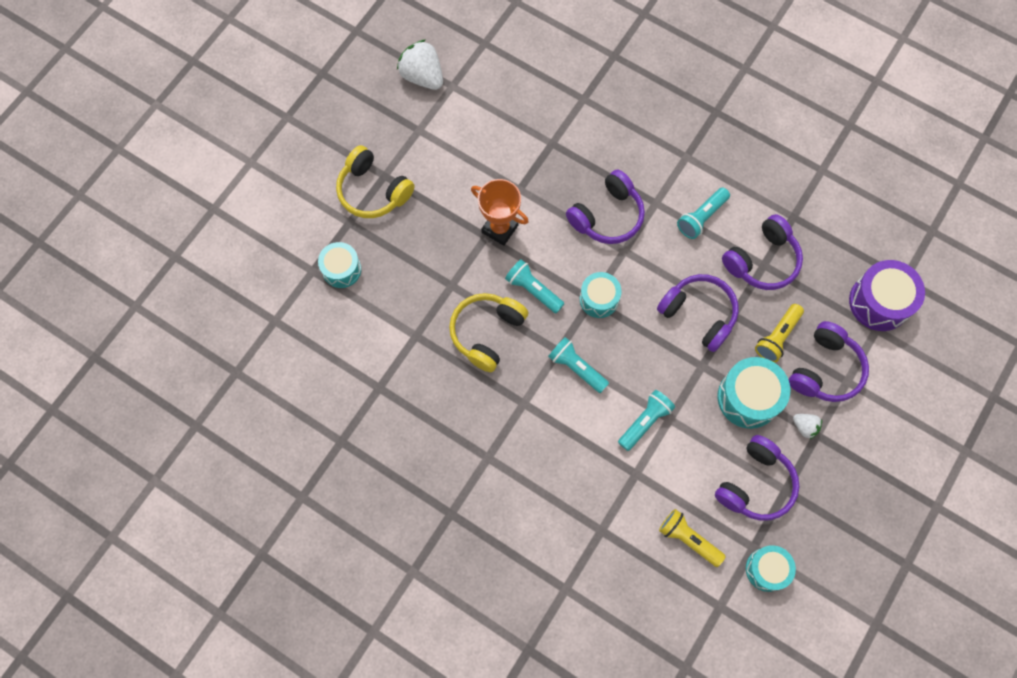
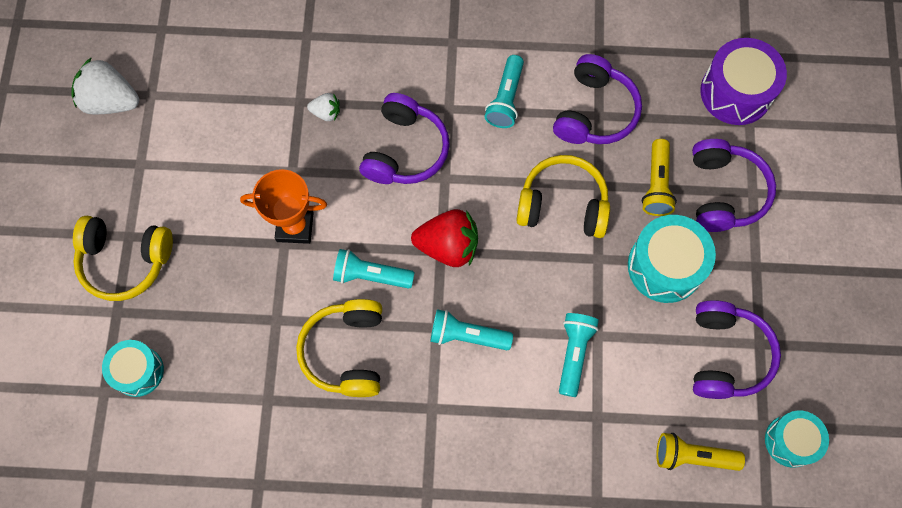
camera: 30 degrees left, 0 degrees up
(599, 299) = (448, 246): turquoise drum -> red strawberry
(698, 314) = (562, 205): purple headphones -> yellow headphones
(805, 427) = (739, 265): white strawberry -> white strawberry (326, 112)

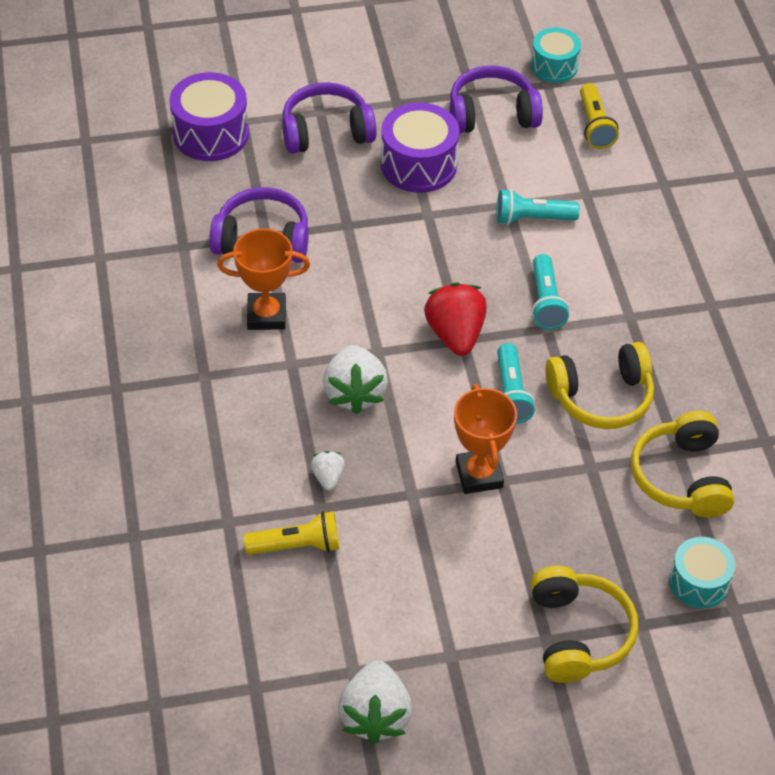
camera: 105 degrees left, 20 degrees down
(405, 150) = (354, 393): purple headphones -> white strawberry
(506, 99) = (266, 315): turquoise flashlight -> orange trophy
(562, 205) = (378, 249): yellow headphones -> yellow headphones (681, 477)
(656, 184) = (333, 181): yellow flashlight -> yellow flashlight (297, 545)
(665, 266) = (418, 165): turquoise drum -> purple drum

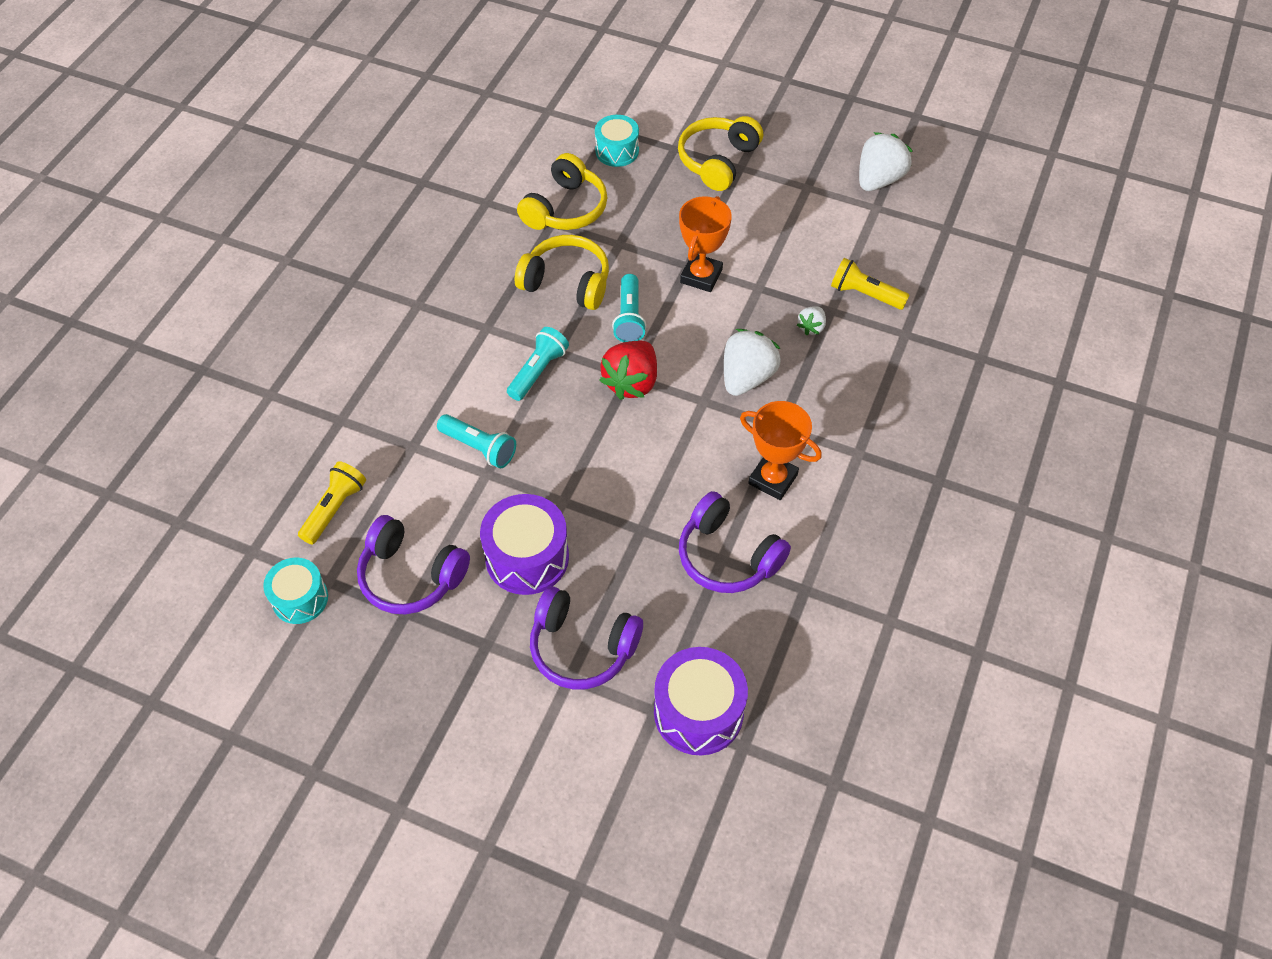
camera: 145 degrees left, 5 degrees up
(511, 394) = (629, 317): turquoise flashlight -> turquoise flashlight turned 150 degrees clockwise

